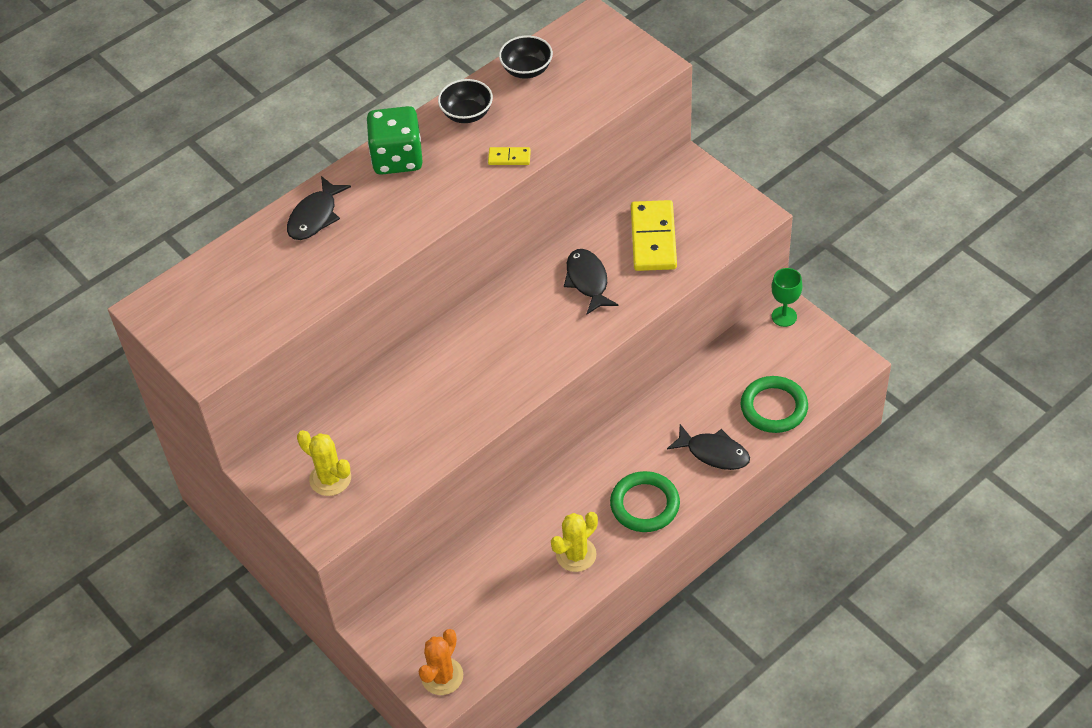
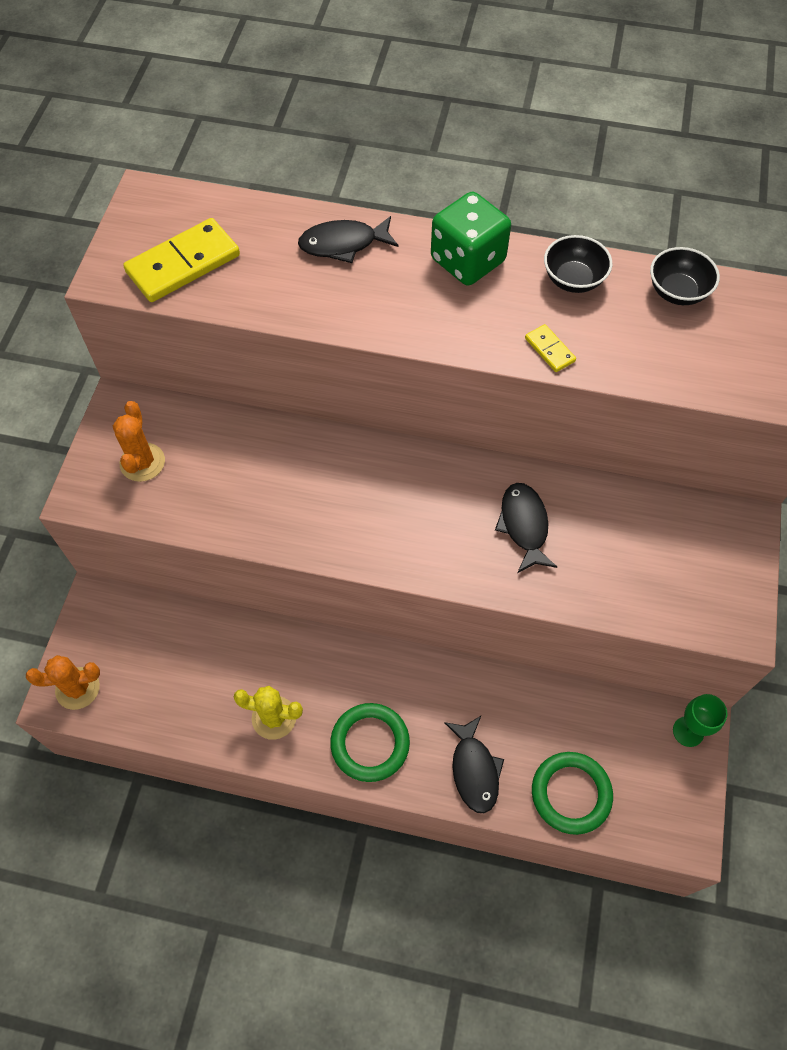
camera: 50 degrees right, 10 degrees up
(330, 478) = (142, 462): yellow cactus -> orange cactus
(587, 281) = (524, 525): black fish -> black fish turned 45 degrees counterclockwise
(653, 238) = (626, 551): yellow domino -> yellow domino (183, 264)

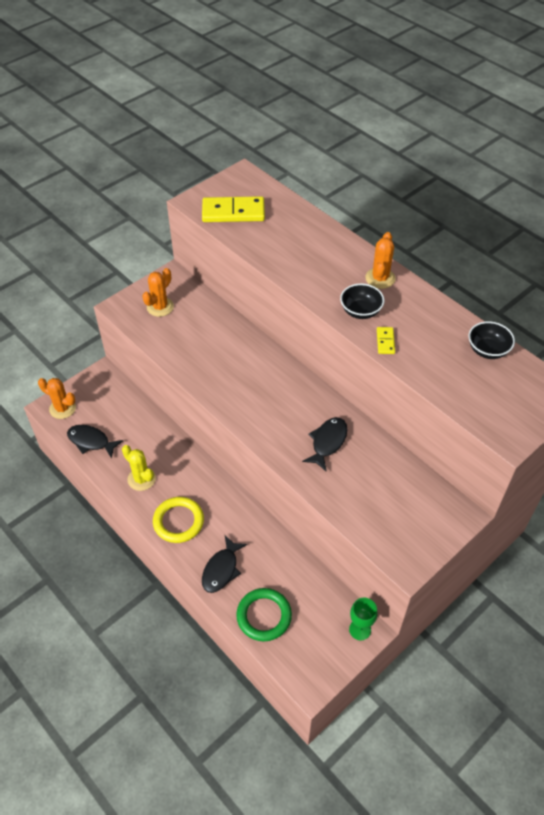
camera: 35 degrees right, 10 degrees down
(343, 244) = (321, 240): black fish -> black fish (91, 441)
(370, 743) = (178, 521): green ring -> yellow ring
(467, 260) = (380, 278): green dice -> orange cactus
(573, 279) = (431, 315): black bowl -> black bowl (360, 311)

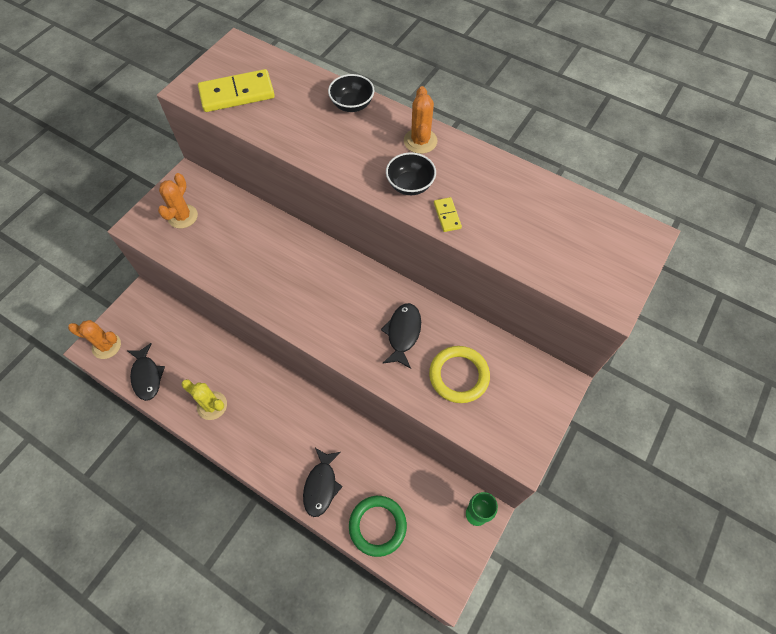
camera: 15 degrees left, 10 degrees up
(91, 441) = (147, 376): black fish -> black fish turned 120 degrees counterclockwise
(178, 521) = (263, 444): yellow ring -> yellow ring (459, 376)
(487, 350) = (557, 202): black bowl -> black bowl (352, 105)

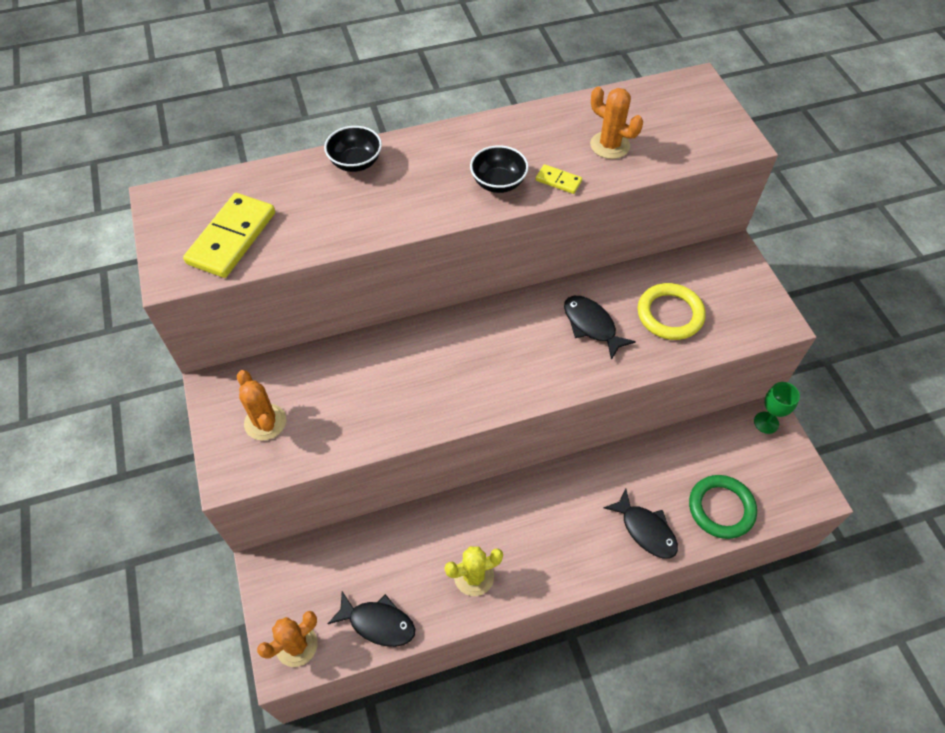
camera: 50 degrees left, 5 degrees down
(420, 141) = (455, 145): orange cactus -> orange cactus (609, 145)

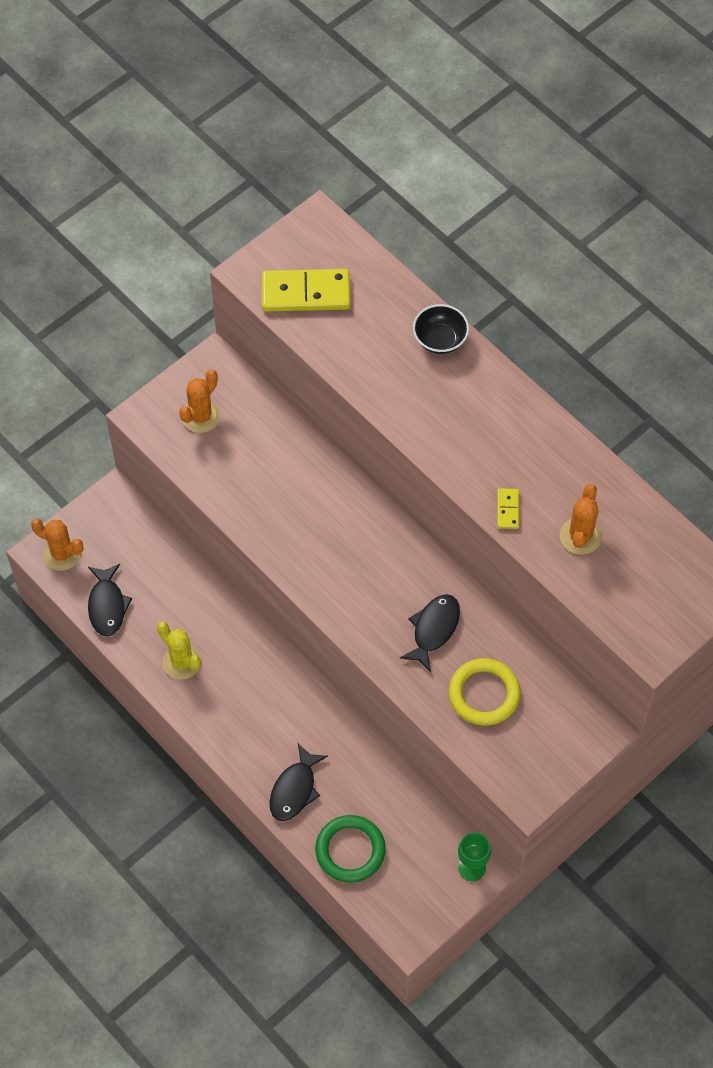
camera: 65 degrees right, 5 degrees up
(498, 183) = (478, 462): black bowl -> none

